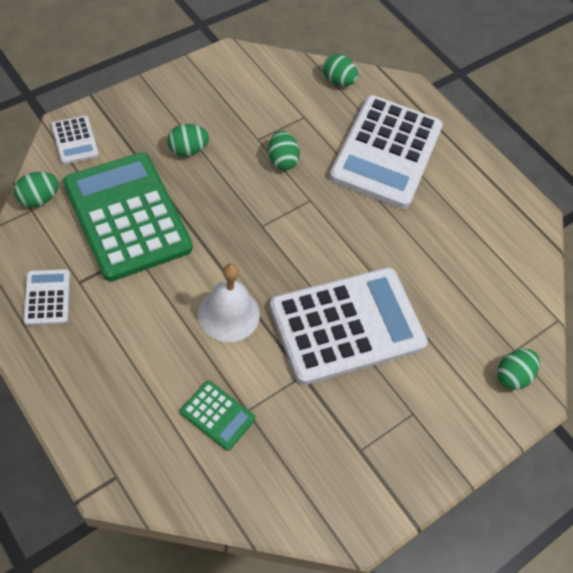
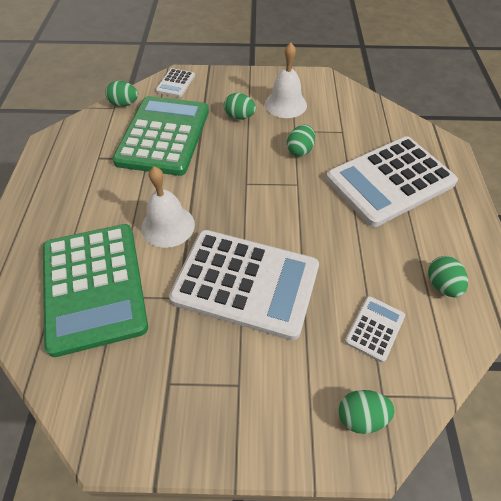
camera: 45 degrees right, 5 degrees down
(47, 297) = (72, 157): white calculator -> white calculator (374, 328)
(218, 415) = (94, 286): green calculator -> green calculator, size x2.32
(222, 110) = (285, 104): none -> white bell
(338, 81) = (390, 120): green egg -> green egg (442, 285)

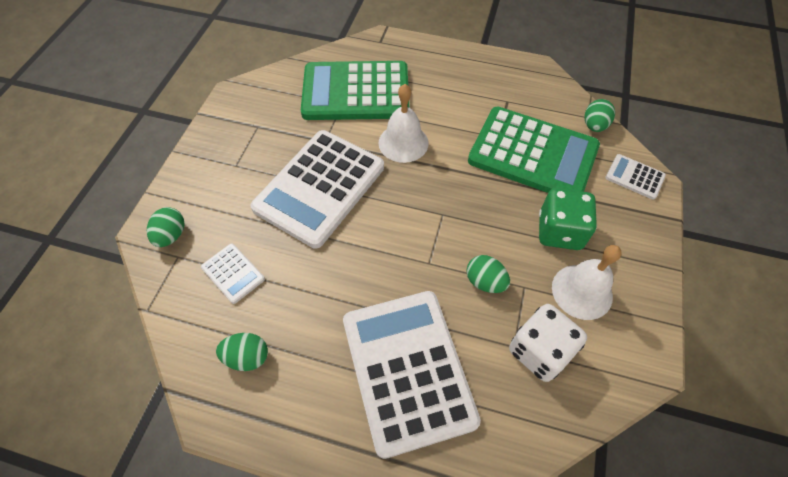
camera: 105 degrees right, 5 degrees up
(239, 117) = (559, 231): green egg -> green dice
(339, 120) = (539, 351): none -> white dice

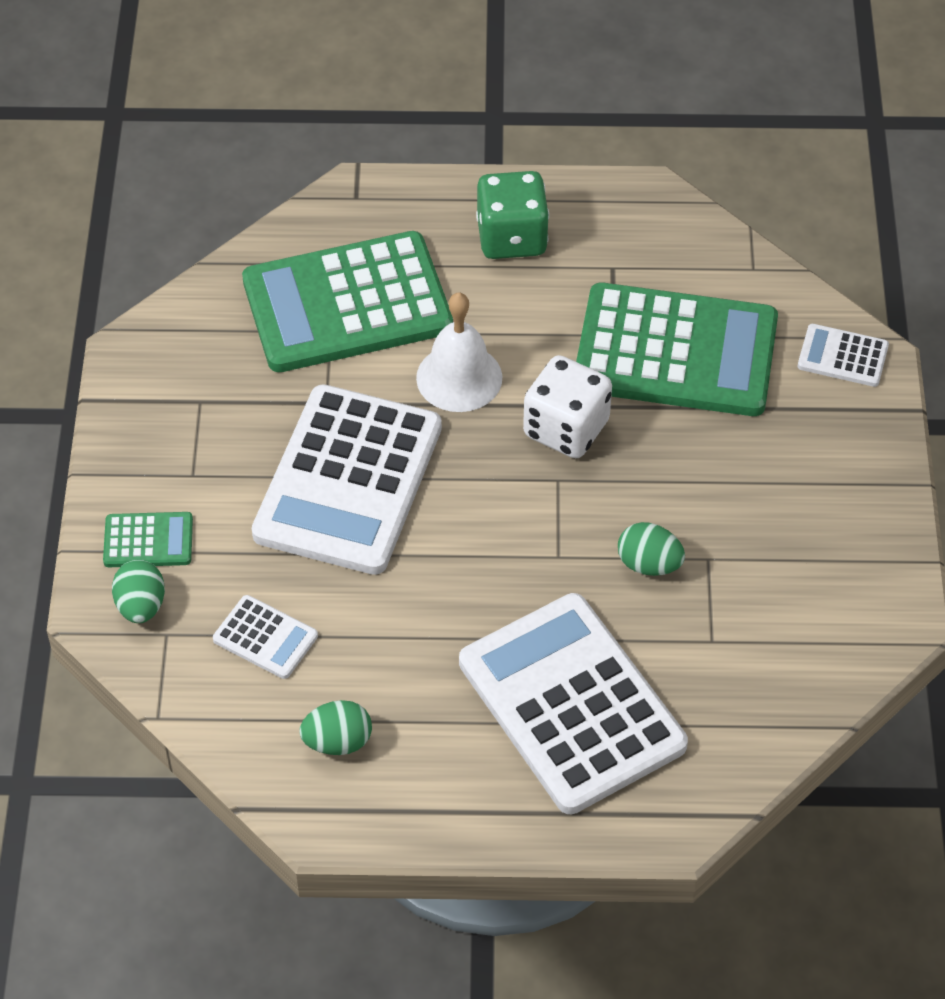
camera: 15 degrees left, 5 degrees down
(194, 197) = (148, 540): none -> green calculator
(539, 351) = (748, 639): white dice -> white dice (566, 429)
(559, 231) = (743, 467): green dice -> green dice (512, 238)
(582, 291) = (792, 546): white bell -> none
(594, 126) = (765, 282): green egg -> none

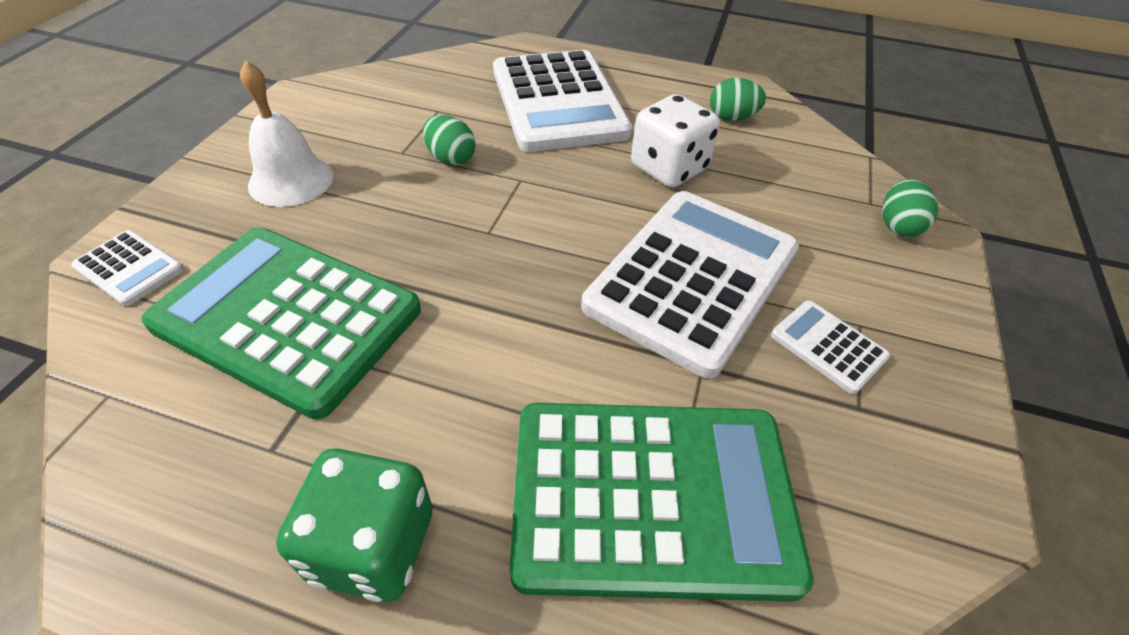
camera: 165 degrees left, 5 degrees down
(148, 540) = (900, 274): green calculator -> none
(265, 638) = (784, 182): white calculator -> white calculator (828, 346)
(459, 377) = (540, 353): white bell -> white bell (291, 180)
(566, 429) = (454, 272): white dice -> white dice (668, 168)

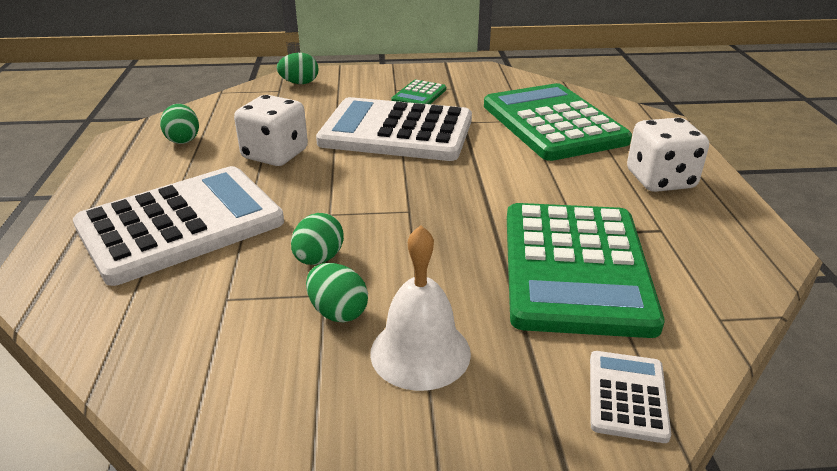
camera: 110 degrees left, 15 degrees down
(373, 545) = (660, 180): green dice -> white dice
(374, 154) = (338, 312): none -> green egg
(828, 346) = (419, 95): white calculator -> green calculator

